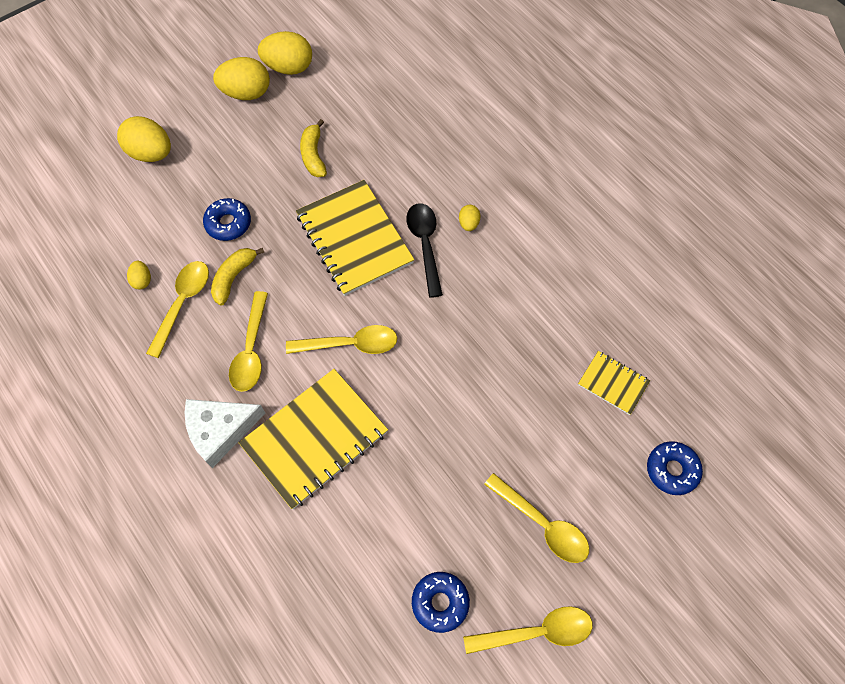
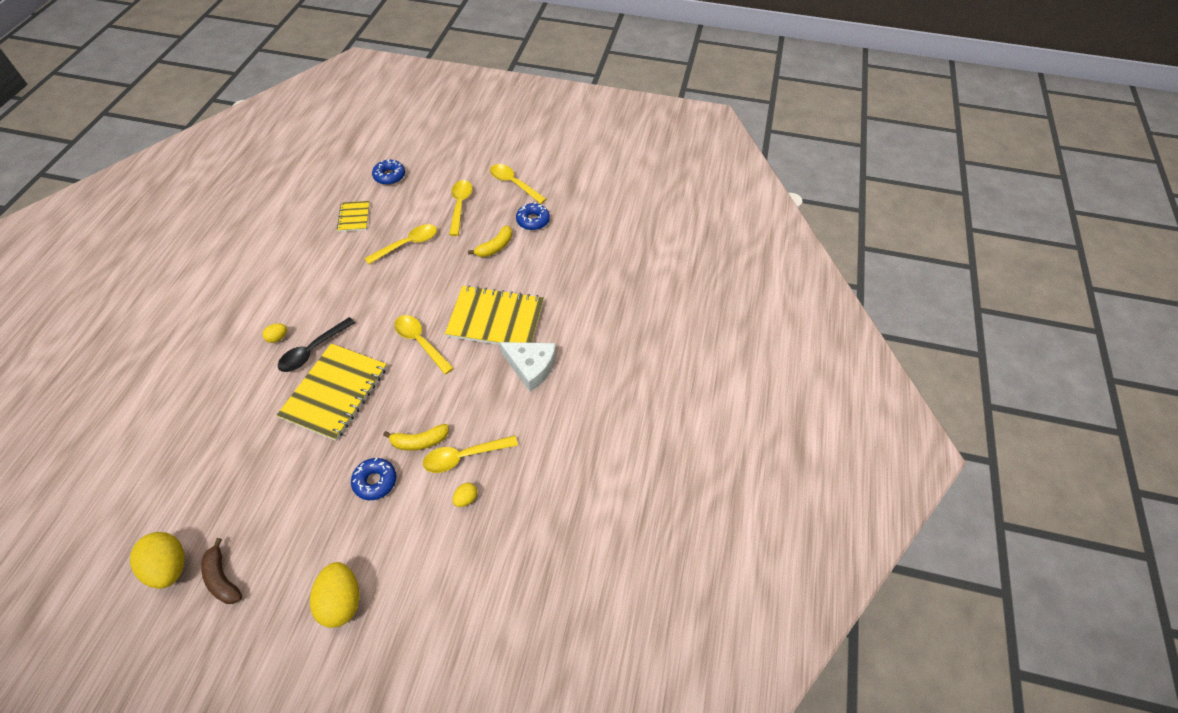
camera: 130 degrees left, 10 degrees down
(246, 93) = (222, 578): yellow egg -> brown banana
(251, 350) = (466, 390): yellow spoon -> yellow spoon (407, 244)
(313, 155) = (269, 472): yellow banana -> yellow banana (495, 247)

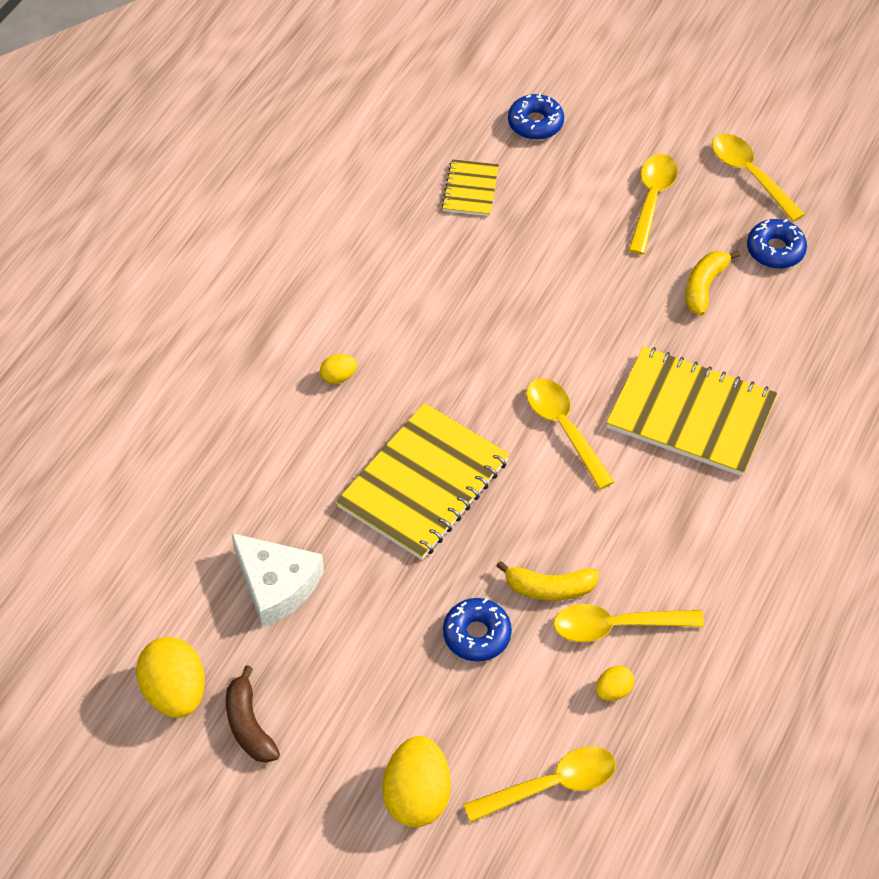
camera: 15 degrees right, 0 degrees up
(313, 350) = (392, 408): black spoon -> none
(407, 244) = (556, 255): yellow spoon -> yellow spoon (551, 785)
(495, 247) = (704, 287): yellow banana -> yellow banana turned 150 degrees clockwise
(531, 367) = (740, 505): white cheese -> white cheese (276, 585)

